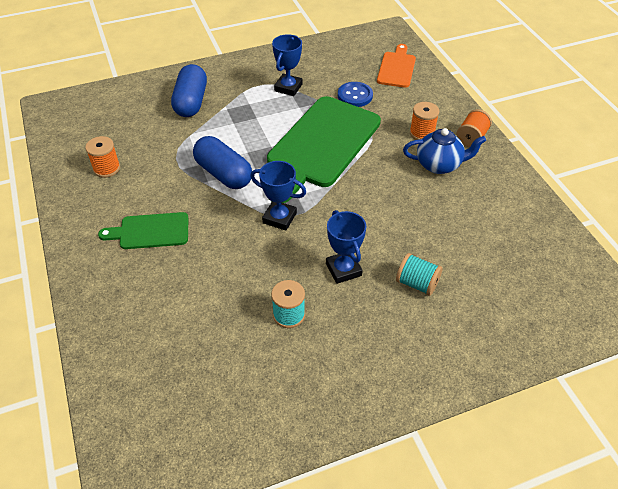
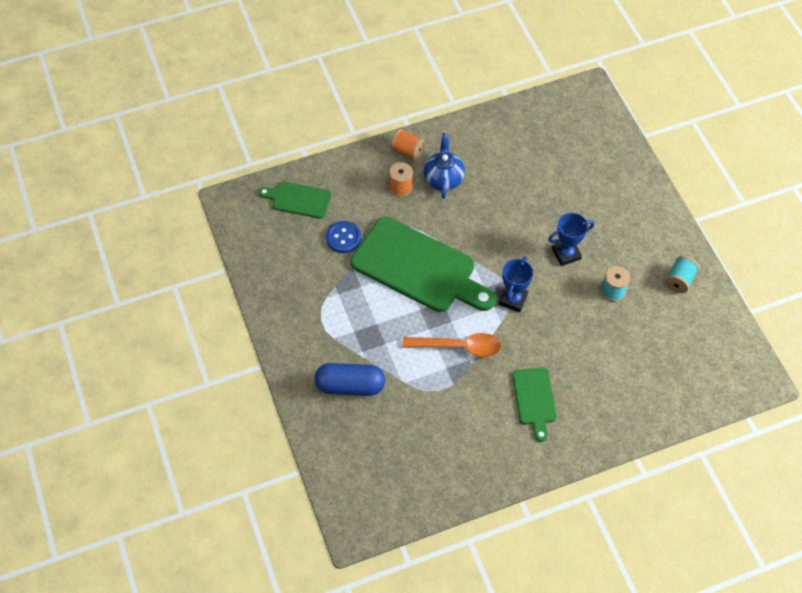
camera: 90 degrees left, 10 degrees up
(107, 168) = (454, 451): orange spool -> none
(223, 174) = (459, 347): blue capsule -> orange spoon
(288, 88) = (328, 296): blue trophy -> none
(397, 68) = (298, 199): orange cutting board -> green cutting board
(417, 283) = (575, 206): turquoise spool -> turquoise spool (679, 280)

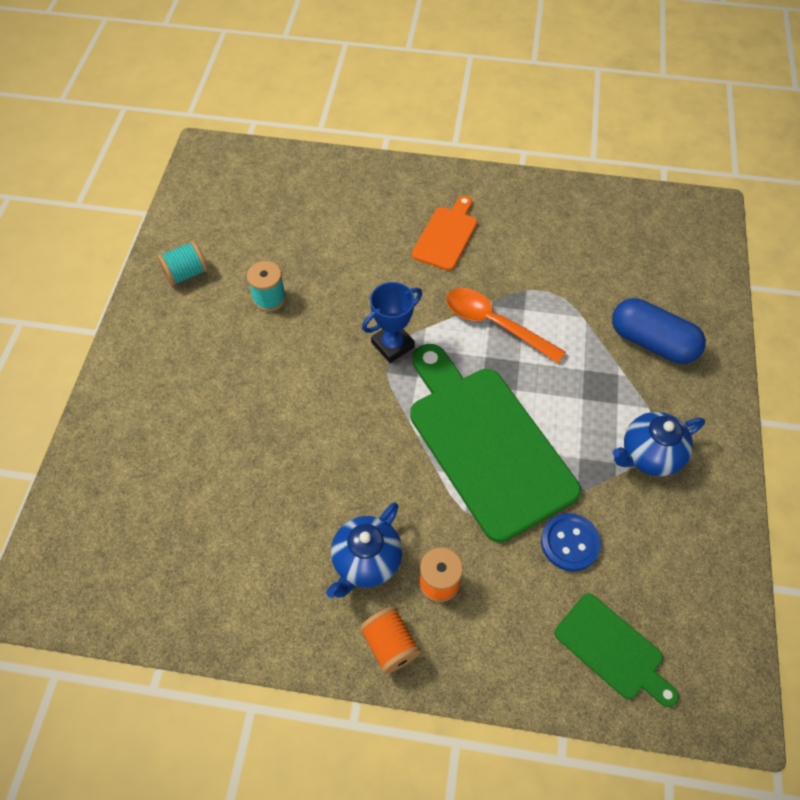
camera: 150 degrees left, 0 degrees up
(320, 307) = (649, 455): none -> blue teapot
(534, 399) = (446, 236): green cutting board -> orange cutting board
(566, 254) = (285, 366): blue trophy -> none

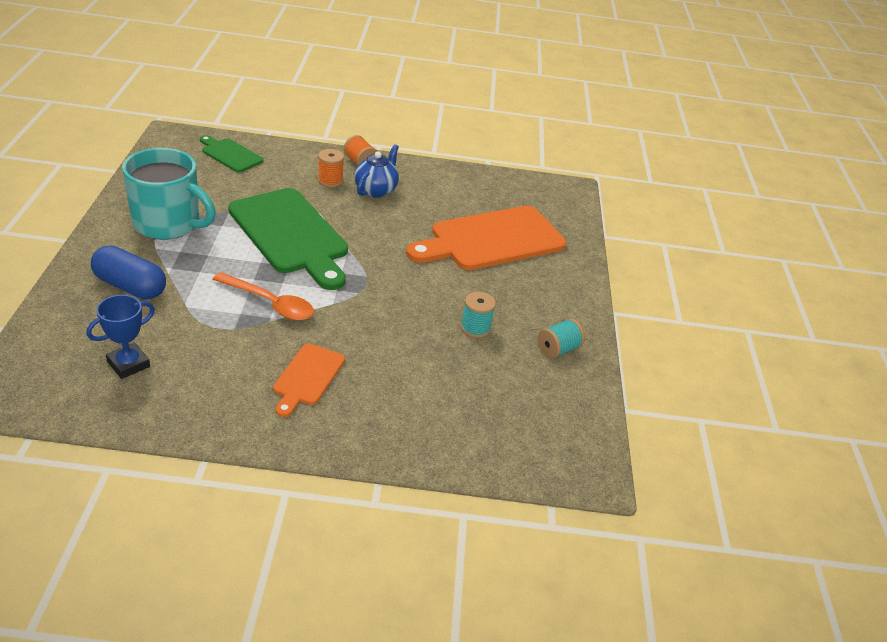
camera: 170 degrees right, 20 degrees down
(209, 451) = (491, 240): none -> orange cutting board
(392, 345) = (362, 292): blue trophy -> blue trophy (128, 364)
(570, 543) = (242, 190): blue button -> none
(649, 455) = (168, 224): blue teapot -> turquoise mug

